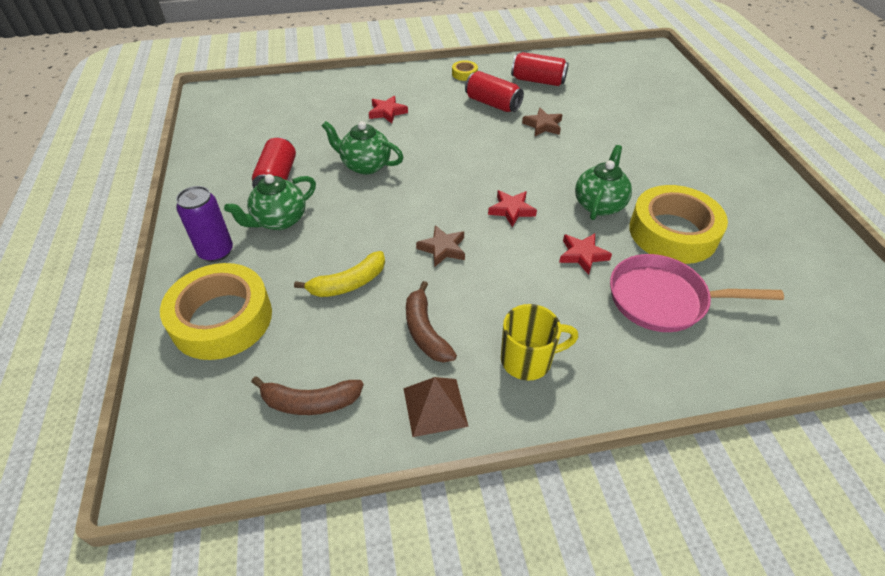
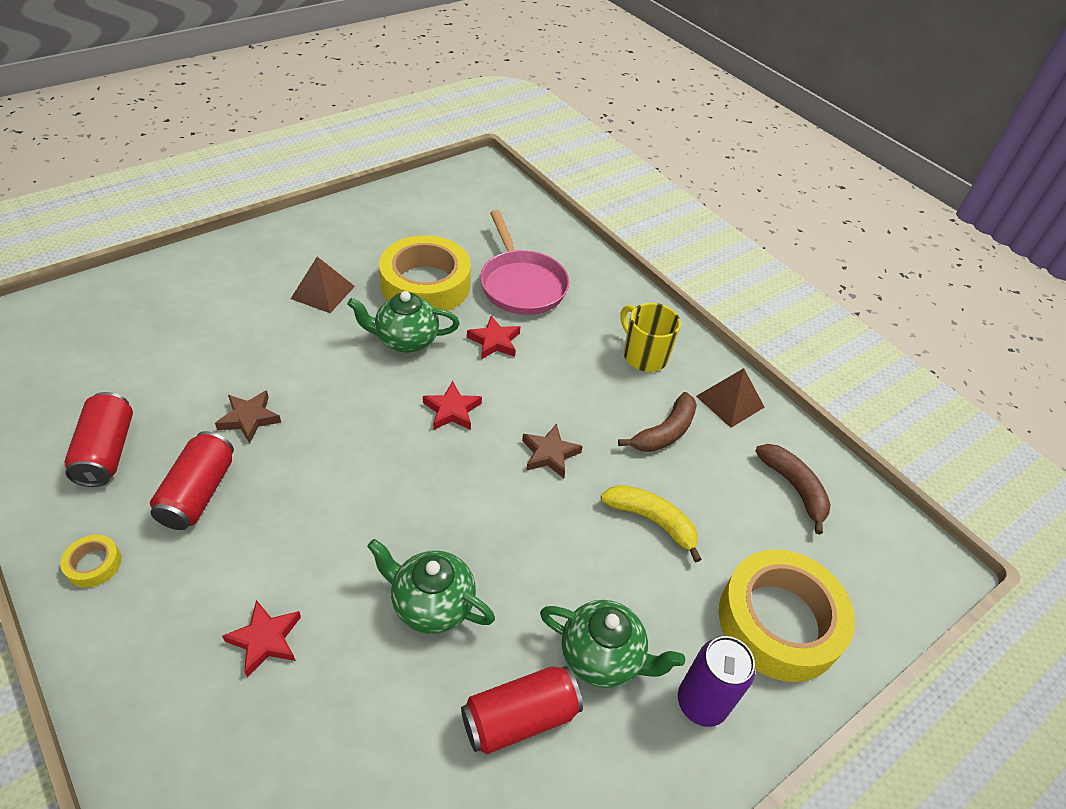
camera: 120 degrees left, 0 degrees up
(365, 165) = (431, 604): green teapot -> green teapot turned 120 degrees clockwise
(670, 174) = (322, 292): none -> brown pyramid

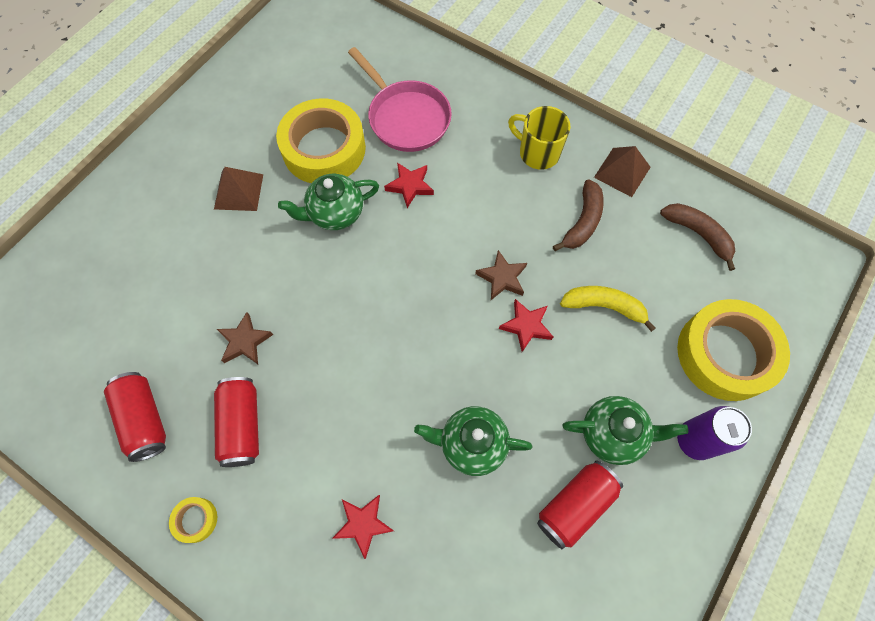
camera: 15 degrees left, 20 degrees up
(452, 410) = (406, 267): red star -> red star (526, 326)

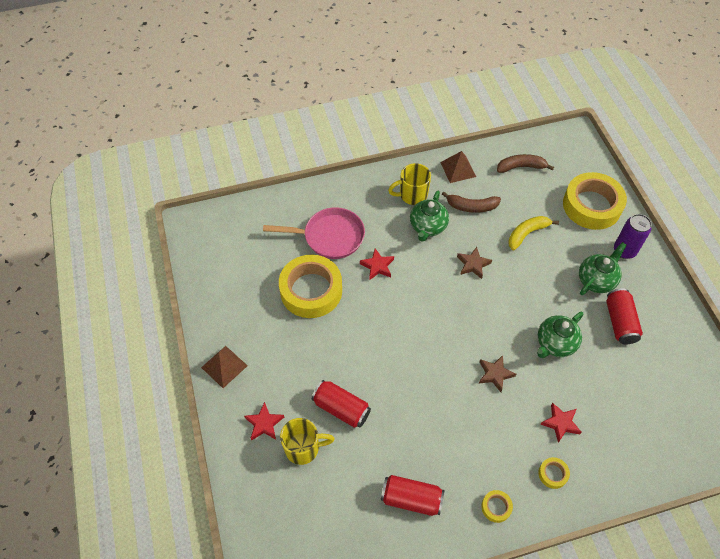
camera: 50 degrees left, 10 degrees down
(132, 273) = (303, 448): none -> yellow mug
(238, 191) = (298, 353): brown pyramid -> brown pyramid (224, 366)
(242, 425) = (457, 448): red can -> red can (341, 408)
(245, 341) = (405, 413): brown star -> brown star (495, 374)
(285, 560) = (553, 474): none -> yellow tape
(335, 213) = (361, 314): green teapot -> green teapot (427, 227)
(526, 326) = (509, 274): red star -> red star (264, 424)
(583, 222) = (471, 207): brown banana -> brown banana turned 120 degrees clockwise

